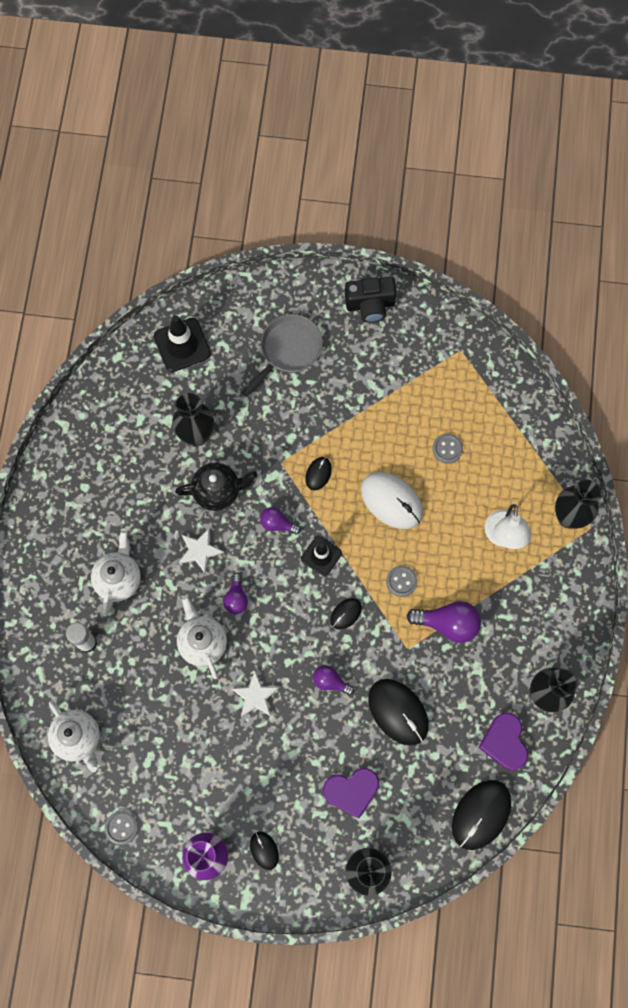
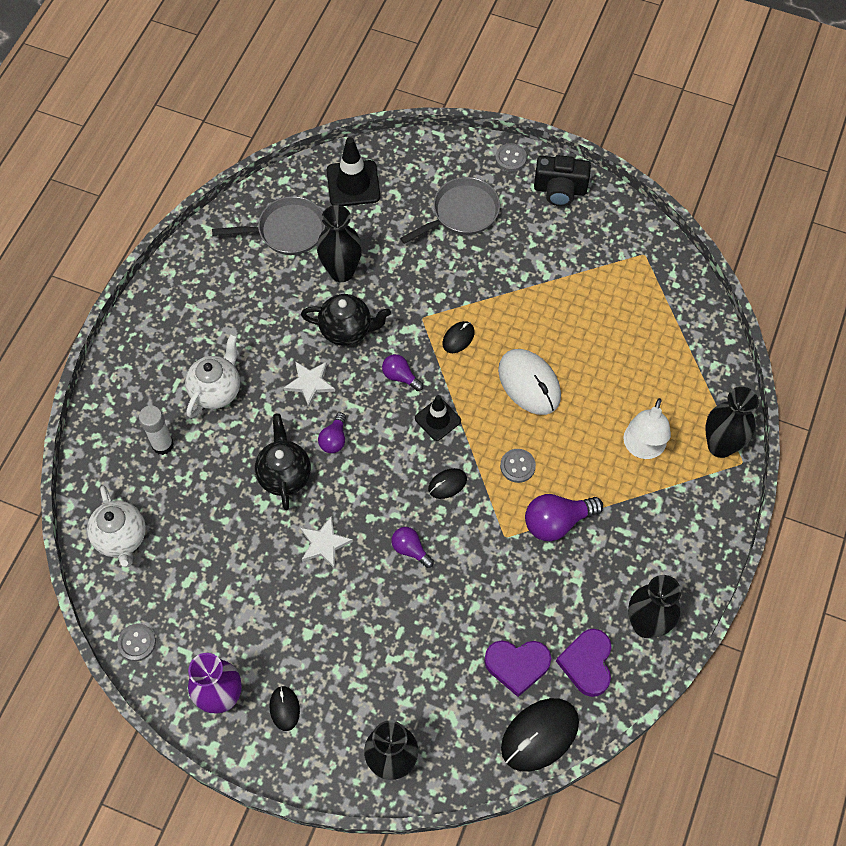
camera: 15 degrees right, 10 degrees down
(135, 407) = (287, 231): none -> grey pan
(202, 642) = (284, 475): white teapot -> black teapot
(351, 791) = (400, 671): purple heart -> purple heart (517, 665)
(398, 712) = (476, 600): black mouse -> none
(447, 449) = (604, 346): grey button -> grey button (510, 158)
(448, 623) = (557, 522): purple light bulb -> purple light bulb turned 135 degrees clockwise

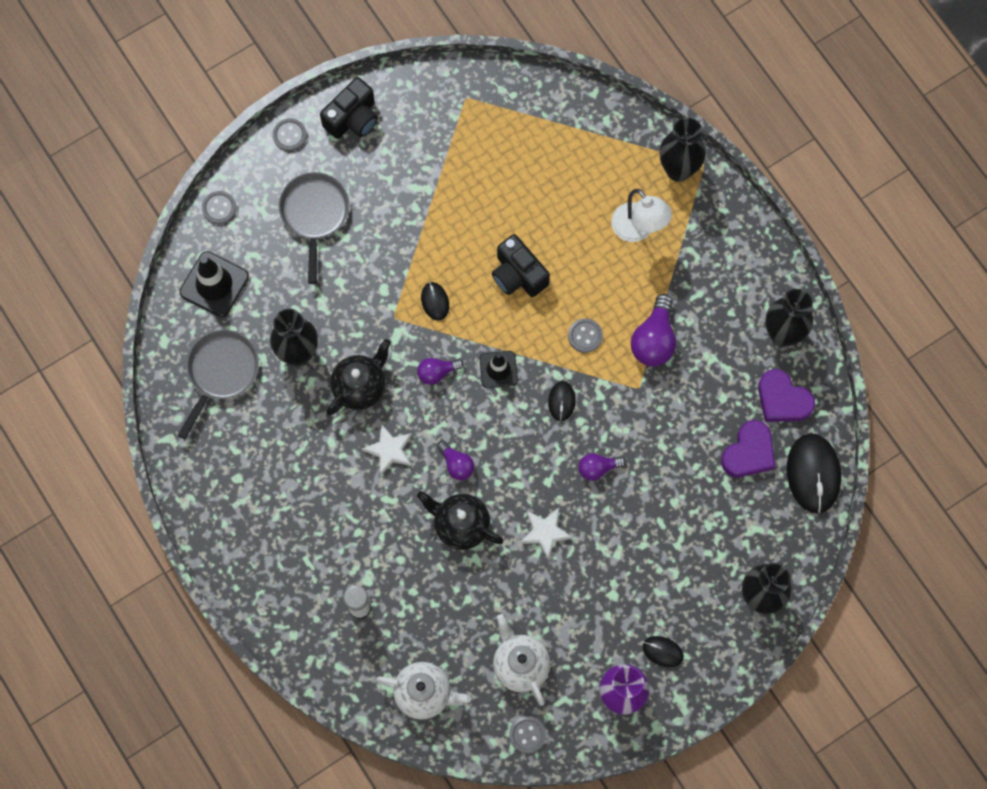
camera: 55 degrees left, 10 degrees up
(216, 390) = (339, 532): white teapot -> white teapot (520, 664)
(415, 150) = (219, 208): none -> grey button
(529, 383) = (518, 275): white mouse -> black camera

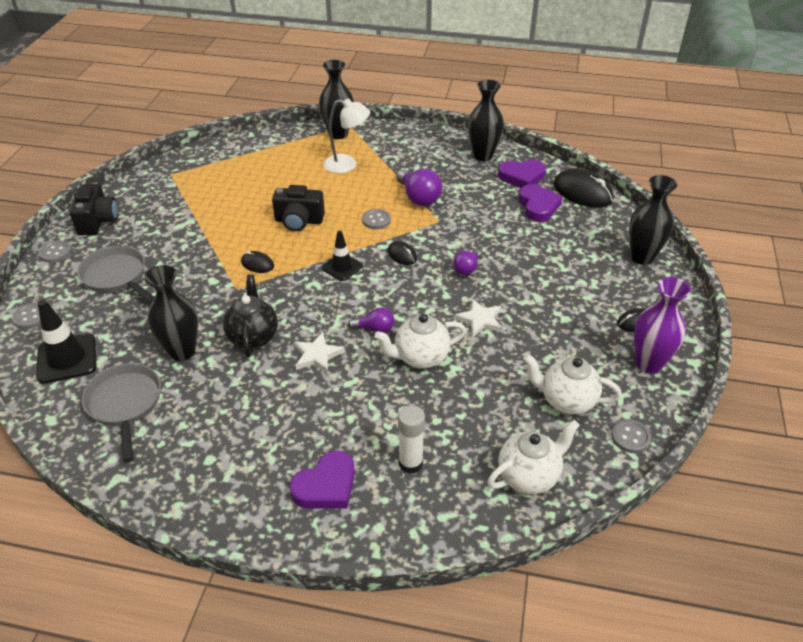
camera: 45 degrees left, 30 degrees down
(290, 572) = (326, 486): none -> purple heart
(437, 372) = (301, 294): purple light bulb -> none
(460, 525) = (420, 357): black teapot -> white teapot

